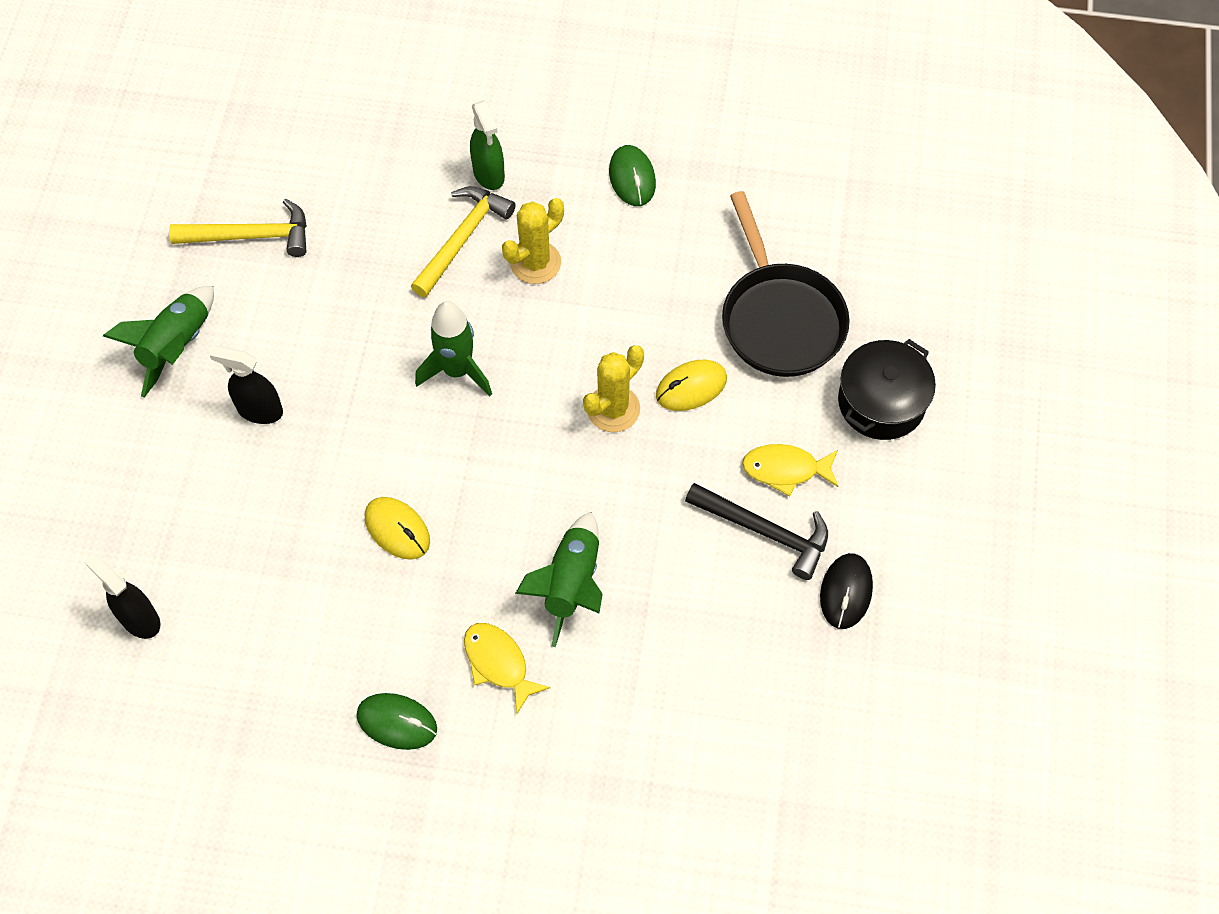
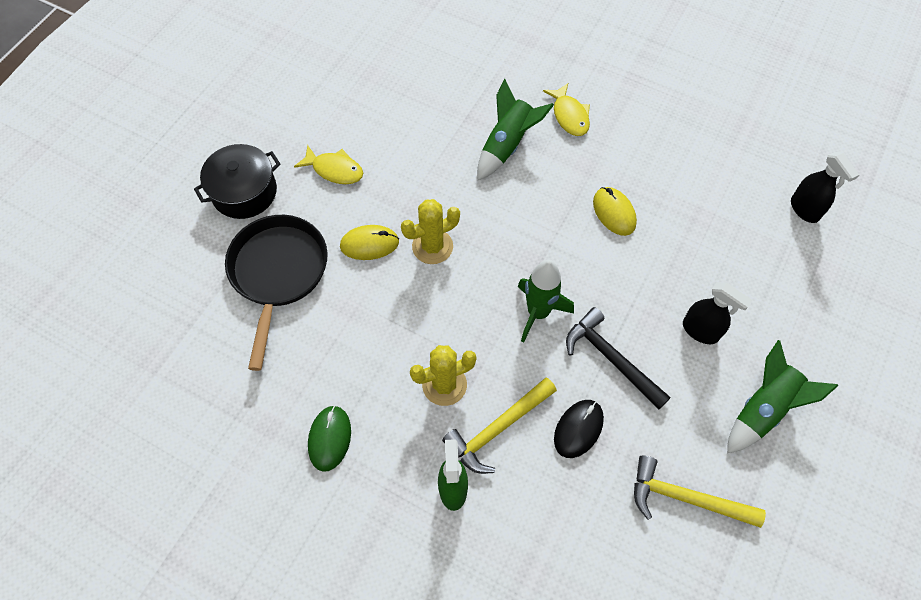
camera: 160 degrees left, 0 degrees up
(397, 722) = (642, 103): green mouse -> none
(765, 532) = (369, 138): black hammer -> black hammer (611, 358)
(846, 592) = (338, 91): black mouse -> black mouse (578, 429)

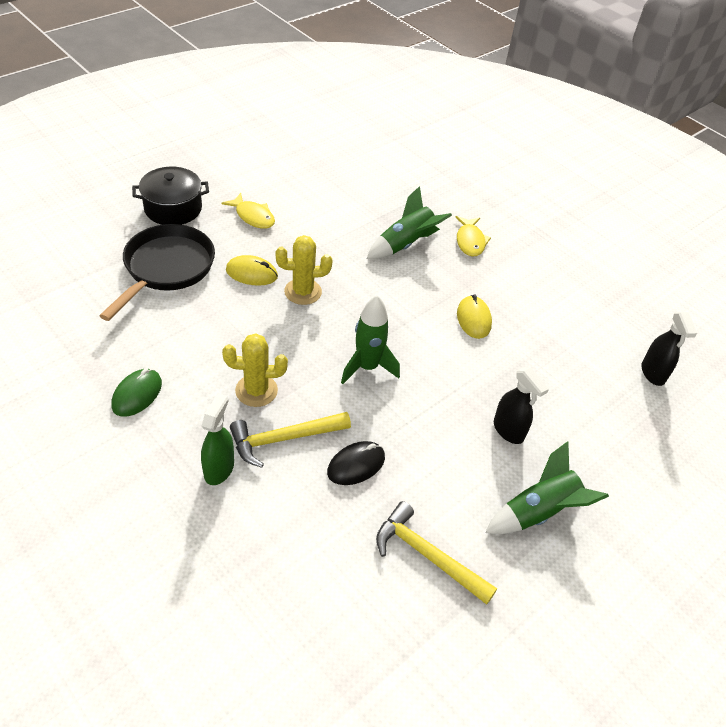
camera: 15 degrees right, 15 degrees down
(611, 358) = (414, 423): black hammer -> none

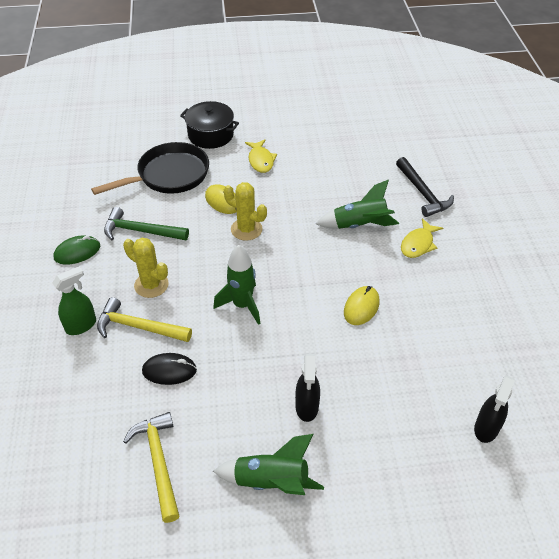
camera: 40 degrees right, 0 degrees up
(191, 340) = (141, 231): none -> green hammer
(433, 193) = (422, 193): none -> black hammer

